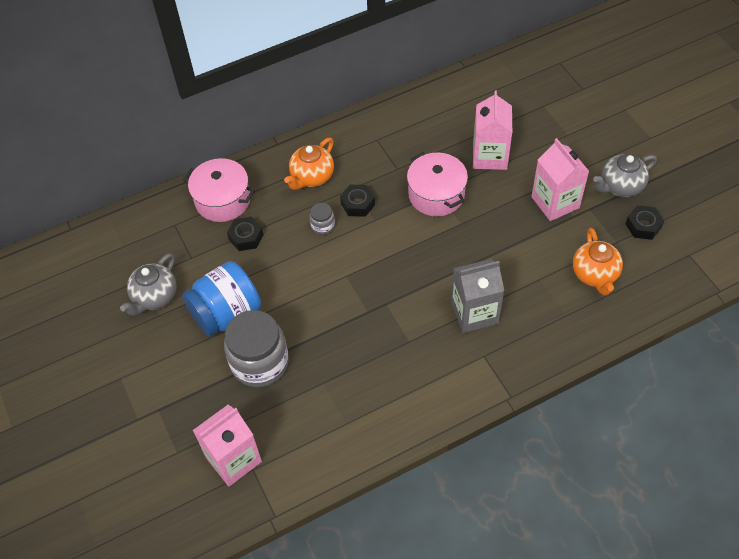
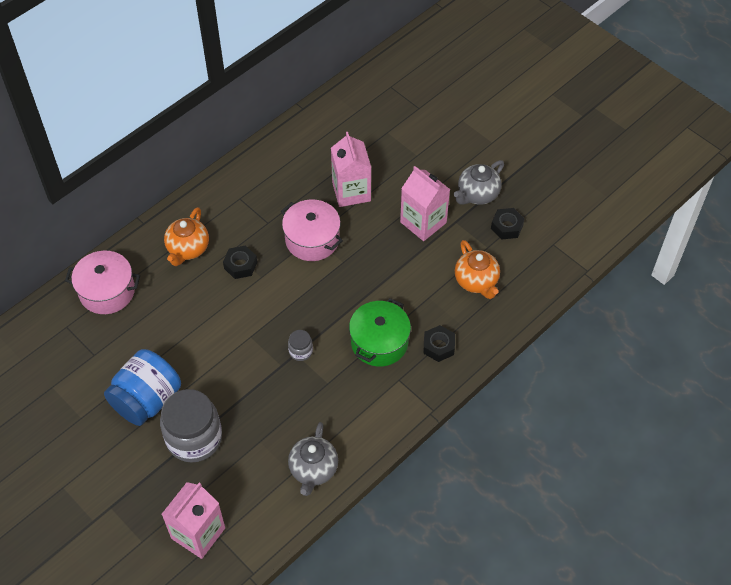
camera: 20 degrees left, 0 degrees up
(154, 297) = (70, 401): grey teapot -> grey teapot (313, 469)
(246, 237) = (142, 322): black nut -> black nut (438, 346)
(323, 225) = (213, 294): grey jar -> grey jar (300, 351)
(474, 313) = (379, 342): grey carton -> green pot

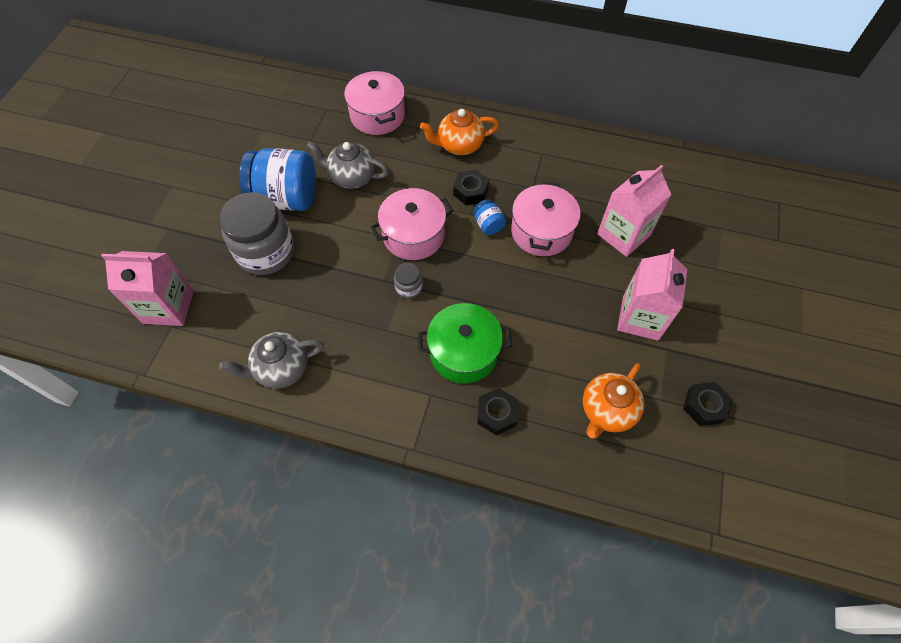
camera: 60 degrees right, 5 degrees up
(254, 325) = (413, 235): none -> pink pot
(281, 270) = (488, 225): none -> blue jar
(477, 194) = (720, 353): grey teapot -> grey teapot (351, 177)

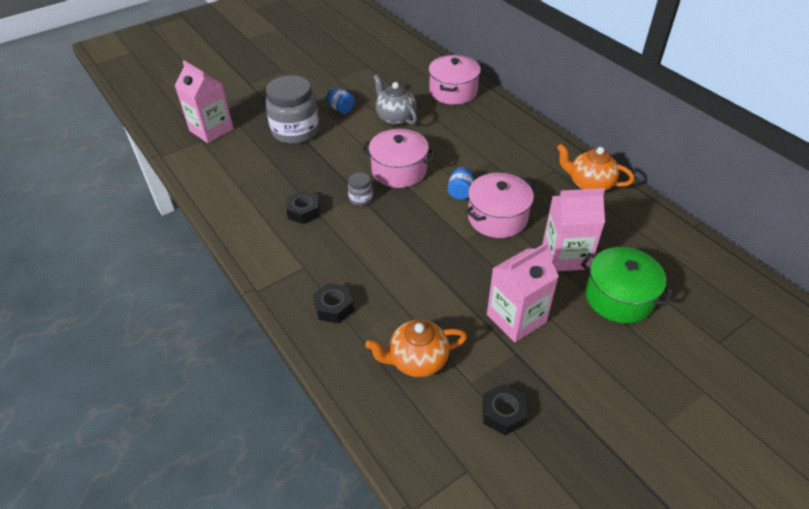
camera: 40 degrees right, 15 degrees down
(281, 368) = (233, 196): grey teapot -> none
(286, 198) = (341, 109): blue jar -> blue jar, size x0.45
(459, 145) = (493, 135): orange teapot -> orange teapot (589, 184)
(464, 352) = (354, 257): green pot -> green pot (619, 297)
(470, 191) = (470, 166): black nut -> black nut (304, 211)

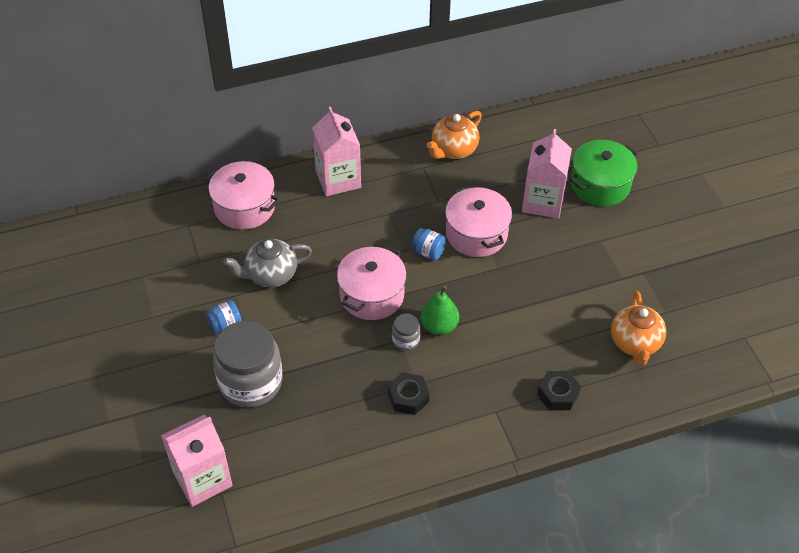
camera: 75 degrees left, 5 degrees up
(382, 214) = (439, 326): none -> green pear
(503, 413) = (698, 299): black nut -> none
(516, 318) = (605, 260): pink carton -> pink carton (338, 179)

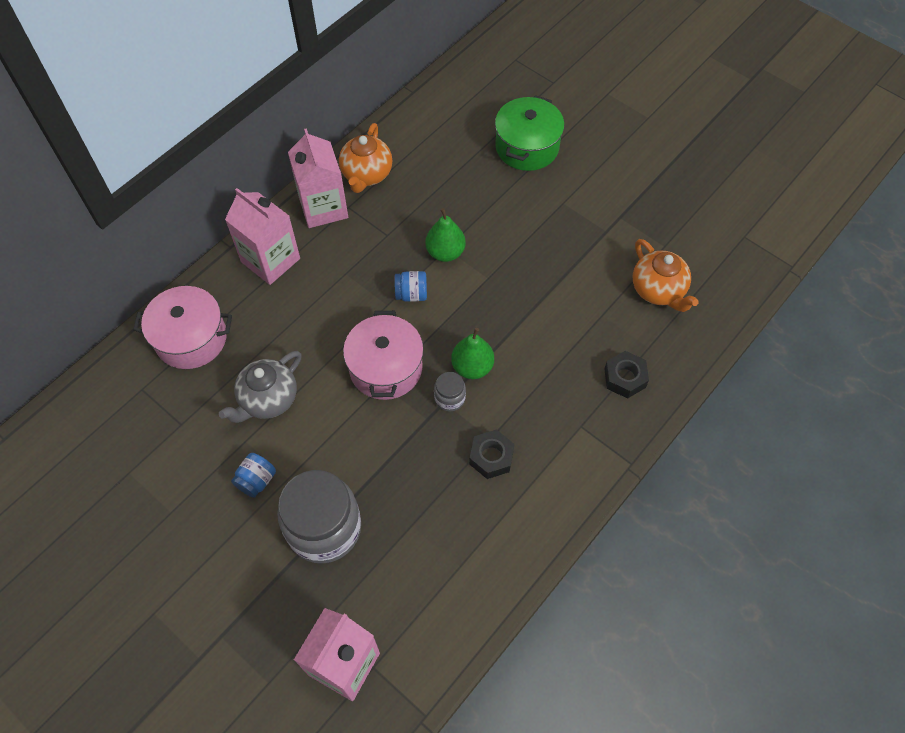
camera: 30 degrees left, 10 degrees up
(476, 234) = (445, 252): pink pot -> green pear
(542, 201) = (486, 189): pink carton -> pink carton (323, 207)

